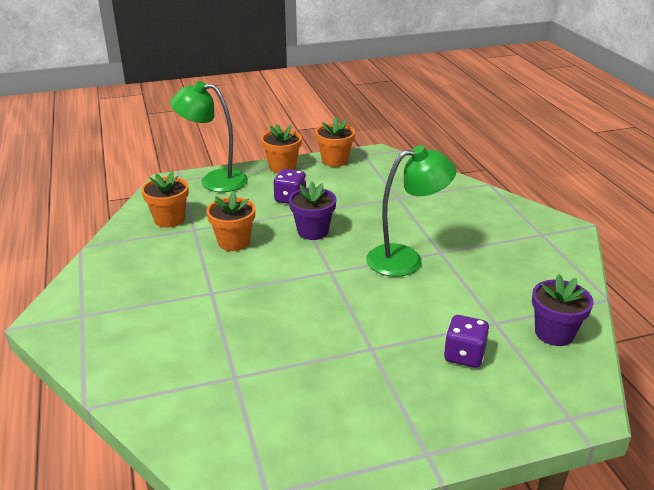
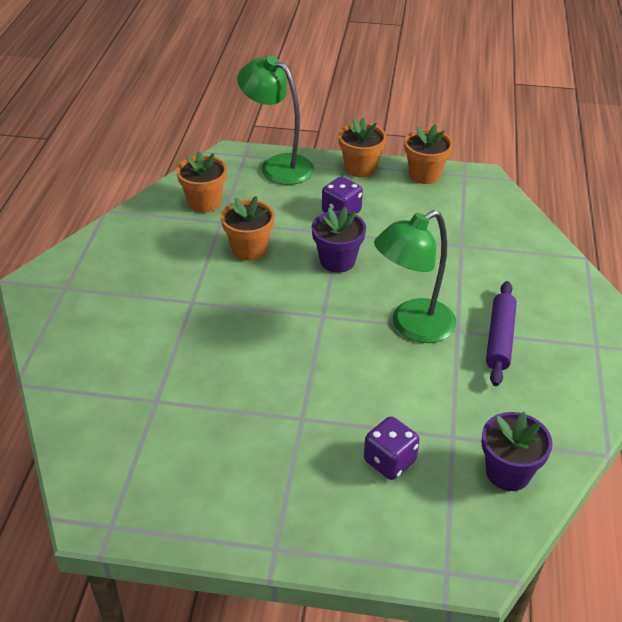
camera: 25 degrees right, 10 degrees up
(406, 259) = (412, 327): green lamp -> green lamp turned 135 degrees clockwise
(474, 249) = (500, 339): none -> purple rolling pin

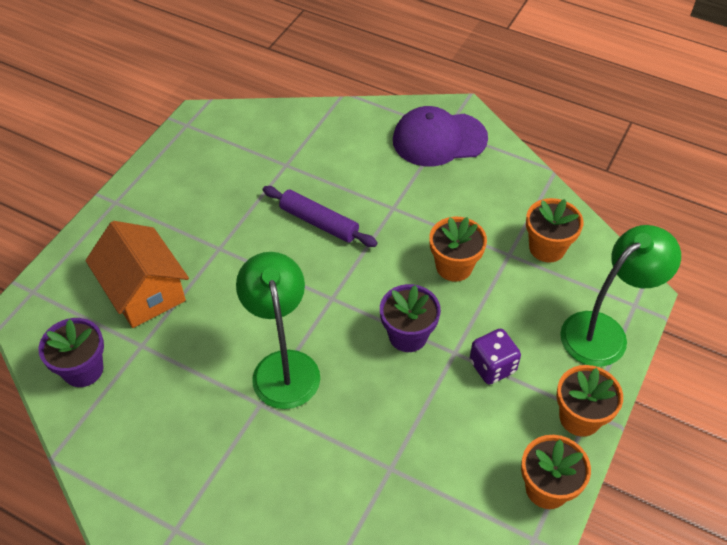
camera: 110 degrees right, 10 degrees up
(81, 290) = (439, 139): none -> purple cap
(389, 461) = (144, 291): purple dice -> orange house
(500, 339) = (230, 437): purple rolling pin -> purple rolling pin (319, 222)

